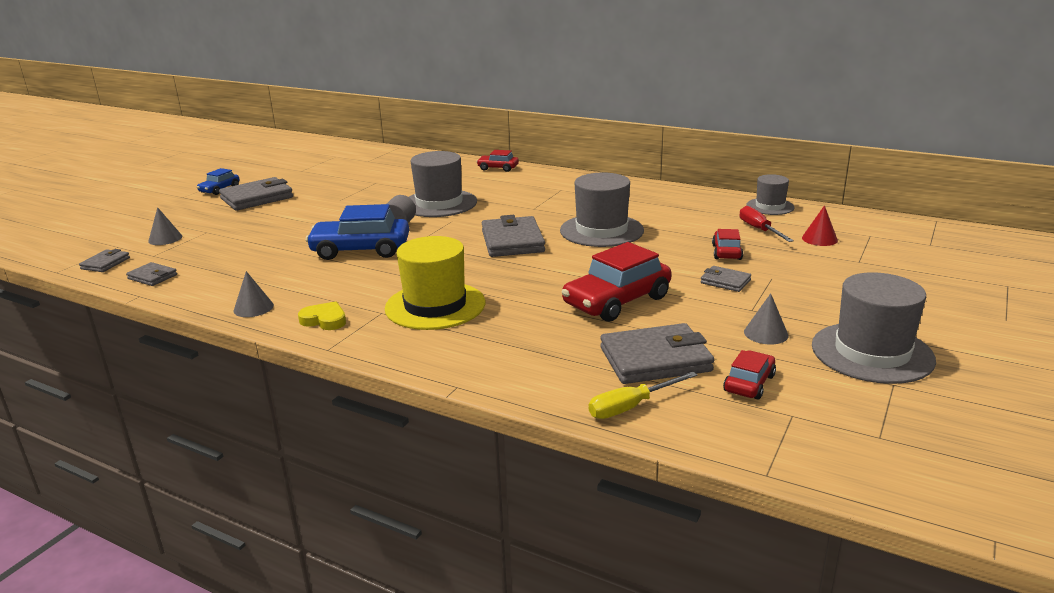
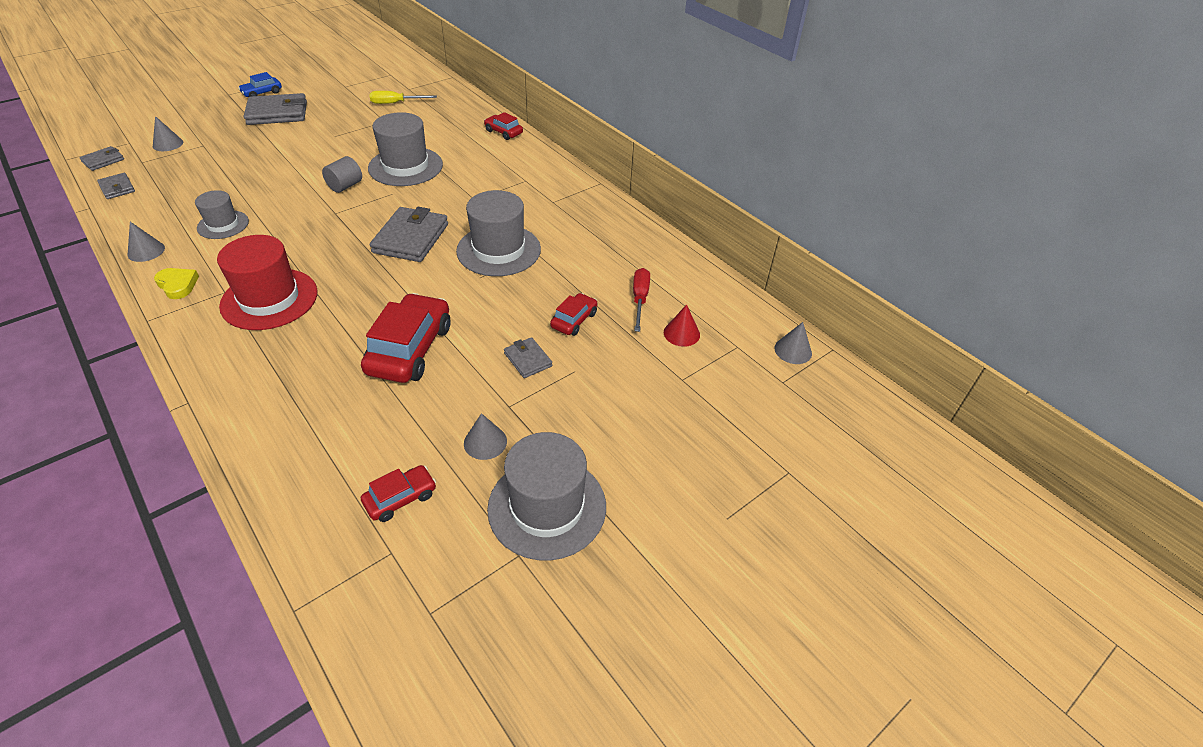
camera: 20 degrees right, 20 degrees up
(361, 250) = (286, 207): blue car -> none
(435, 306) = (269, 299): yellow hat -> red hat
(616, 301) = (410, 349): red car -> red car turned 120 degrees clockwise
(631, 407) = (282, 483): yellow screwdriver -> yellow screwdriver (396, 103)
(655, 359) = (361, 435): grey wallet -> none
(770, 206) = (688, 269): grey hat -> grey hat (223, 225)
(911, 228) = (793, 350): none -> grey cone

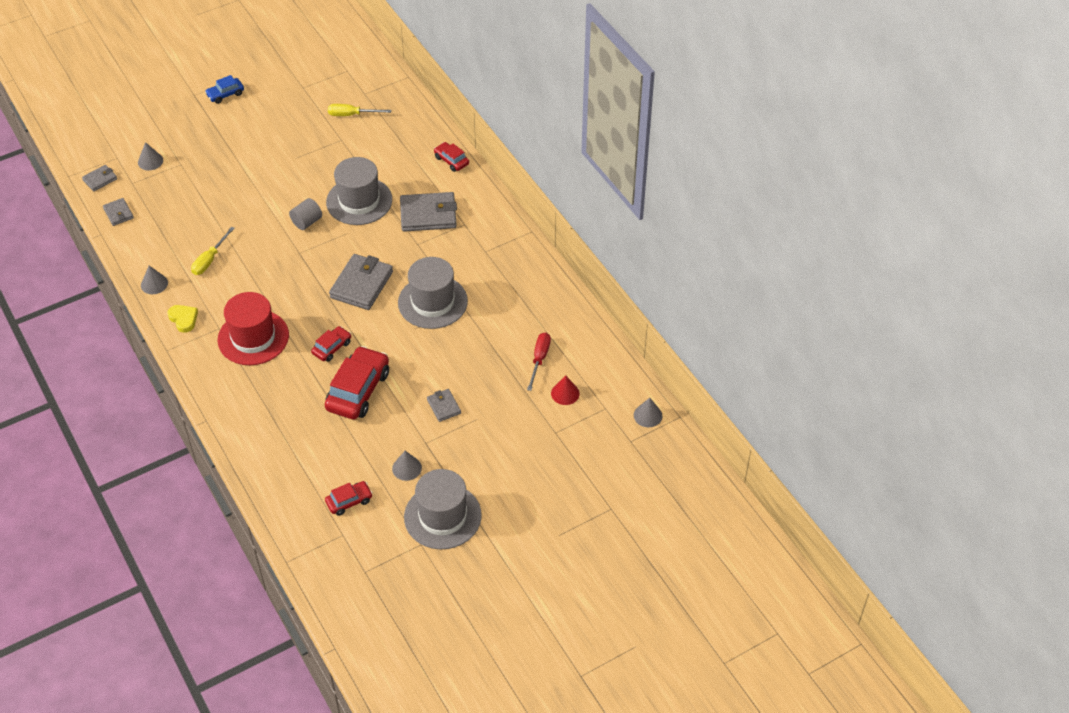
camera: 10 degrees right, 5 degrees up
(223, 225) = (209, 260): grey hat -> yellow screwdriver
(277, 113) = (242, 124): grey wallet -> grey wallet (428, 215)
(574, 320) = (484, 375): red car -> red car (332, 348)

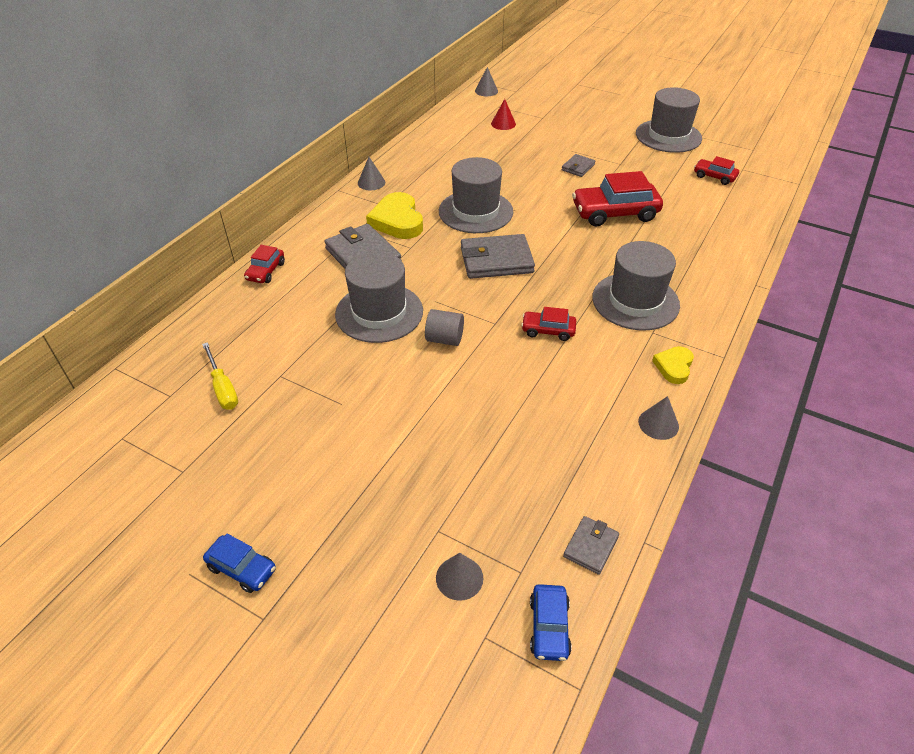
camera: 120 degrees left, 5 degrees down
(100, 179) = (549, 627): grey wallet -> blue car
(209, 260) = (574, 392): yellow screwdriver -> none
(253, 337) = (635, 301): red hat -> grey hat
(332, 348) = (589, 246): red car -> red car (548, 330)
(407, 468) = (652, 163): grey cone -> grey cone (371, 182)
(458, 250) = (397, 221): none -> yellow heart
(539, 359) = (482, 142): red screwdriver -> none

